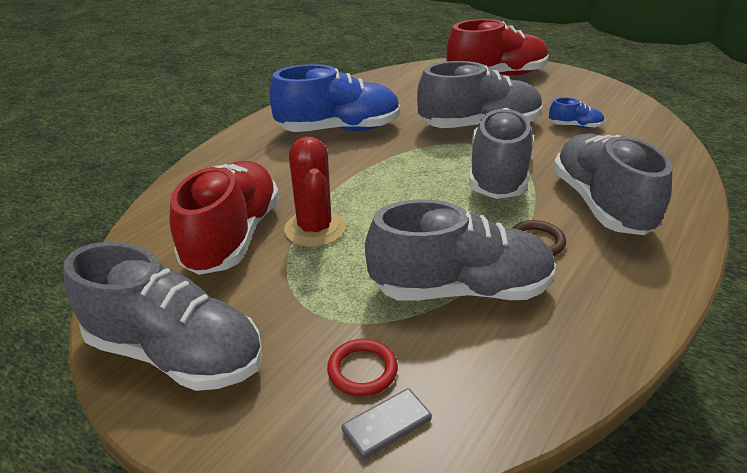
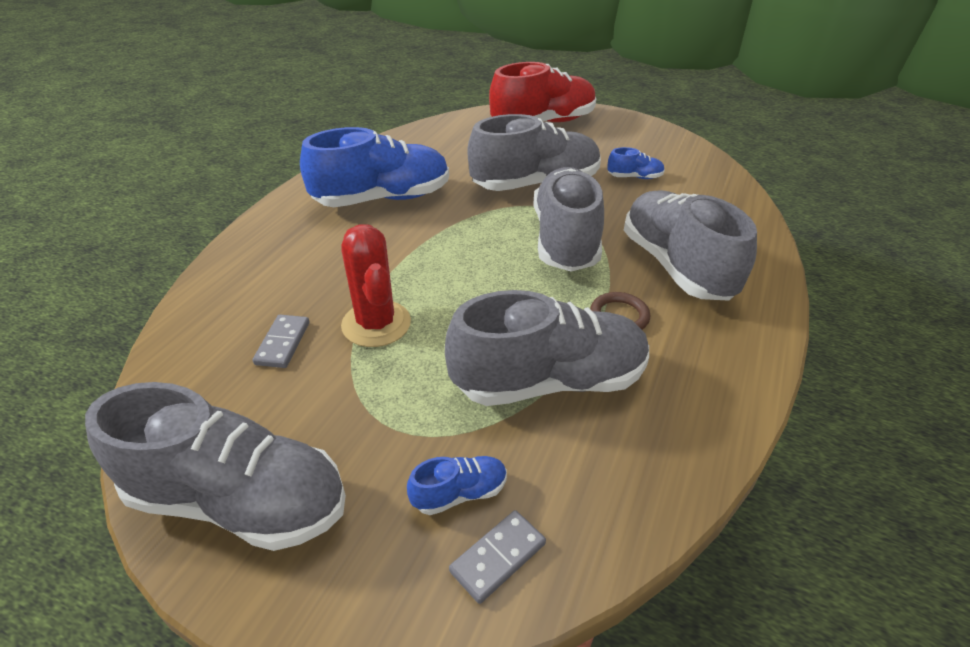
camera: 10 degrees left, 5 degrees up
(233, 237) = (282, 343): red shoe -> grey domino
(362, 370) = (459, 493): red ring -> blue shoe

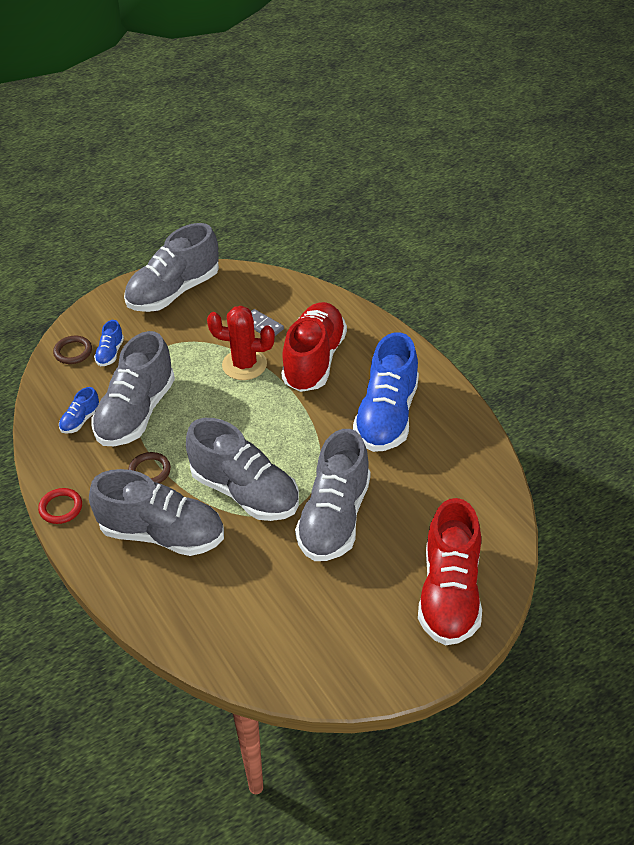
camera: 125 degrees right, 5 degrees up
(328, 272) = (314, 360): none -> red shoe
(498, 557) = (73, 352): grey domino -> brown ring
(634, 177) = (289, 595): blue shoe -> blue shoe (80, 420)
(754, 360) = (61, 508): none -> red ring

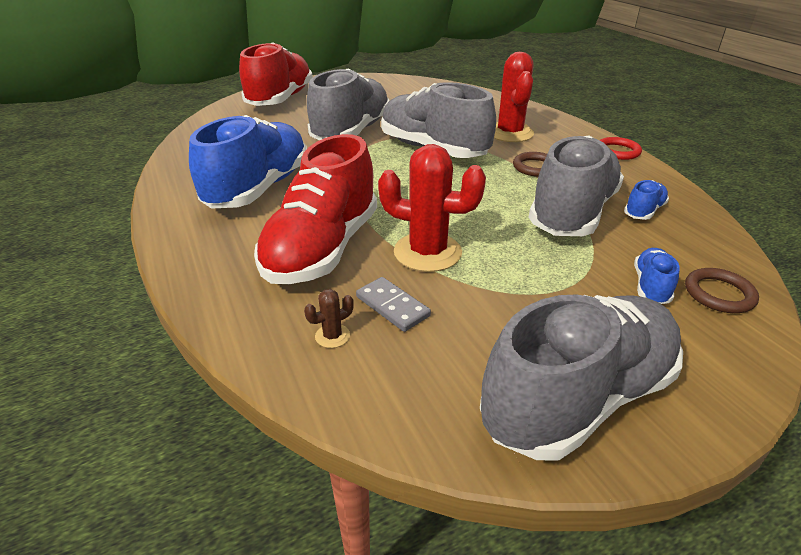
camera: 175 degrees left, 10 degrees down
(162, 534) = (510, 133): grey shoe -> red cactus
(291, 307) = (332, 336): none -> brown cactus

